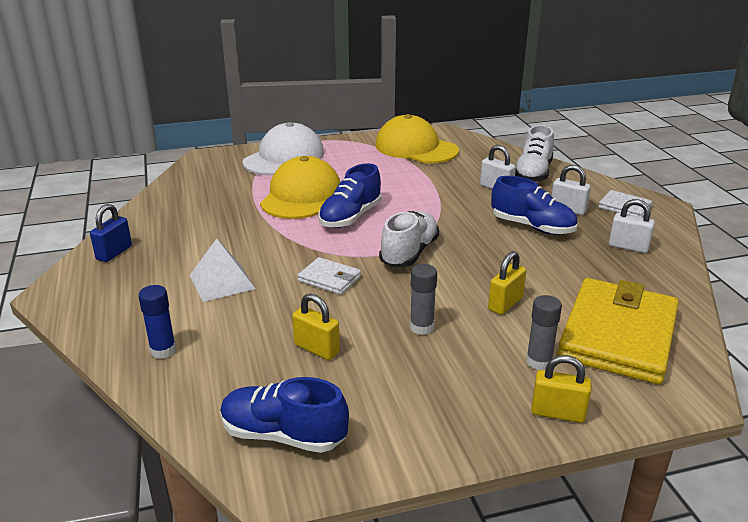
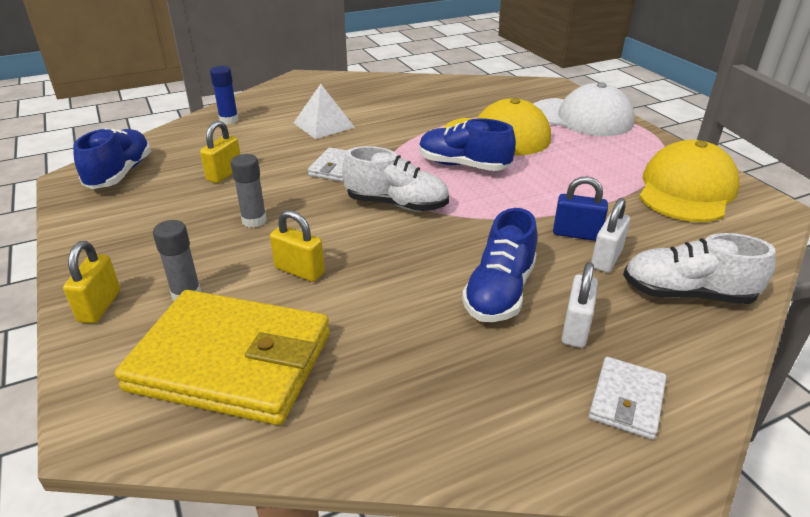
camera: 80 degrees right, 5 degrees up
(114, 253) = (359, 83): blue padlock -> blue padlock (576, 234)
(628, 247) = (476, 392): white padlock -> none

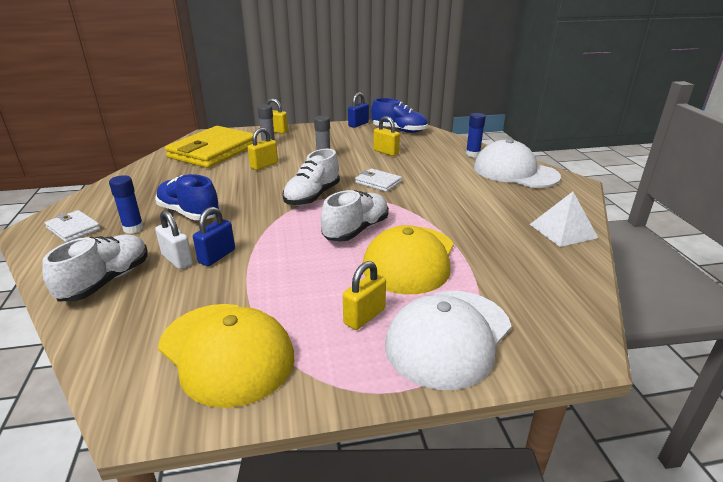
camera: 105 degrees right, 5 degrees down
(76, 214) = (358, 124): none -> blue padlock
(281, 99) = (515, 172): none -> white cap
(324, 125) = (457, 184): white pyramid -> white pyramid (563, 231)
(463, 165) = (356, 230): blue shoe -> white shoe
(575, 329) = (133, 228): white padlock -> blue glue stick
(590, 145) = (364, 316): none -> yellow padlock

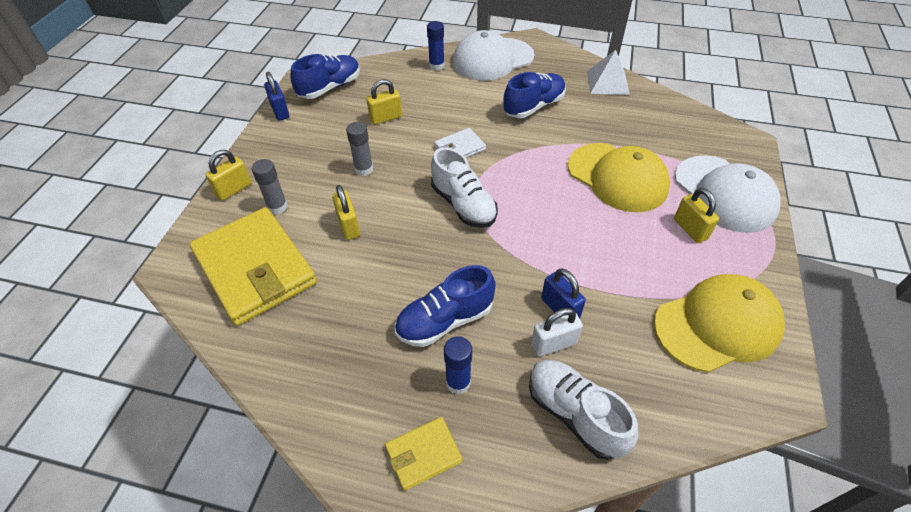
camera: 65 degrees left, 20 degrees up
(73, 228) = (423, 454): white wallet -> yellow wallet
(356, 230) = (553, 194): white shoe -> none
(470, 201) = (533, 106): none -> blue shoe

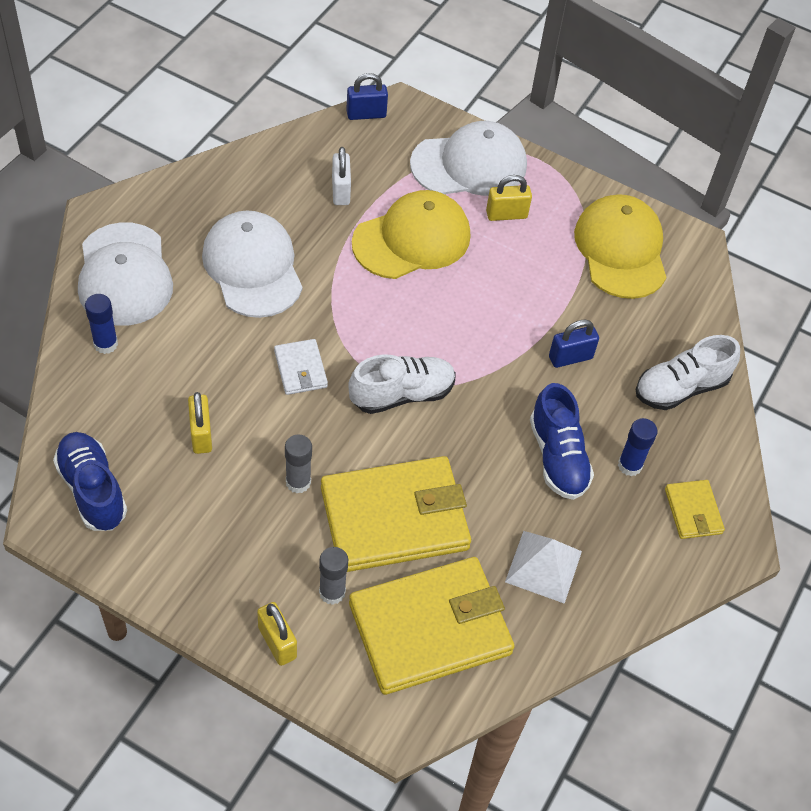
camera: 80 degrees left, 5 degrees up
(280, 111) = (122, 565): blue padlock -> blue padlock (366, 114)
(348, 226) = (394, 518): yellow padlock -> yellow wallet
(533, 106) = (253, 267): blue shoe -> white cap
(553, 344) = (608, 377): white padlock -> white padlock (341, 191)
(607, 82) = (240, 176): white pyramid -> white pyramid (543, 566)

